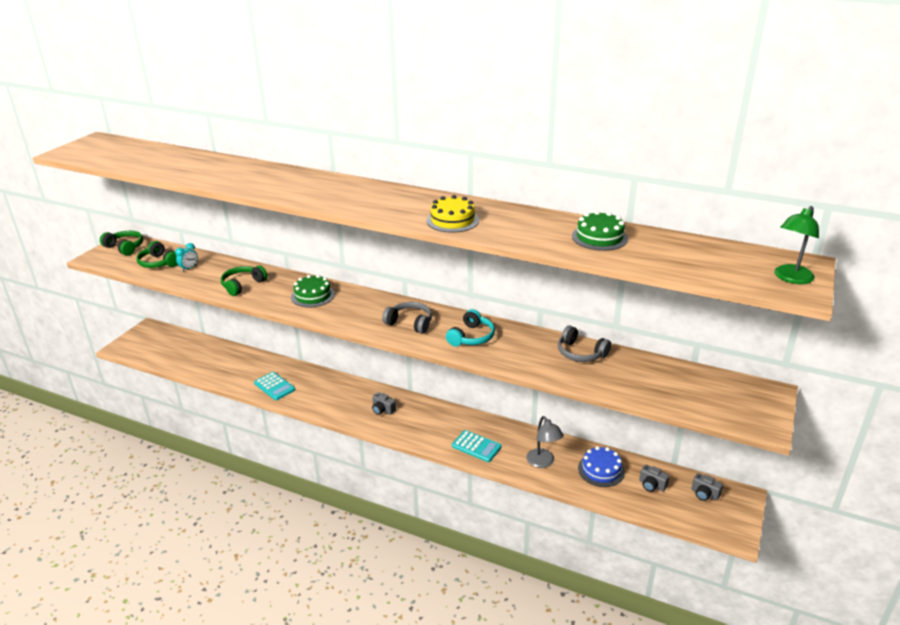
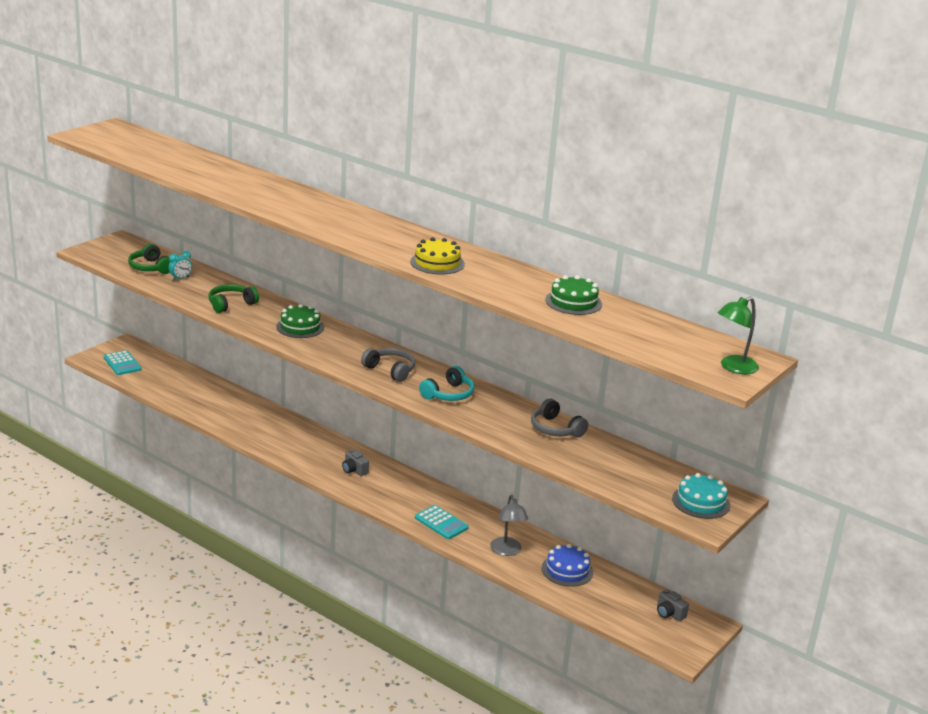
camera: 10 degrees right, 5 degrees down
(125, 247) = (119, 246): green headphones -> none
(274, 386) = (245, 426): turquoise calculator -> turquoise calculator (122, 363)
(652, 485) = (615, 594): grey camera -> none
(745, 402) = (701, 502): none -> turquoise cake

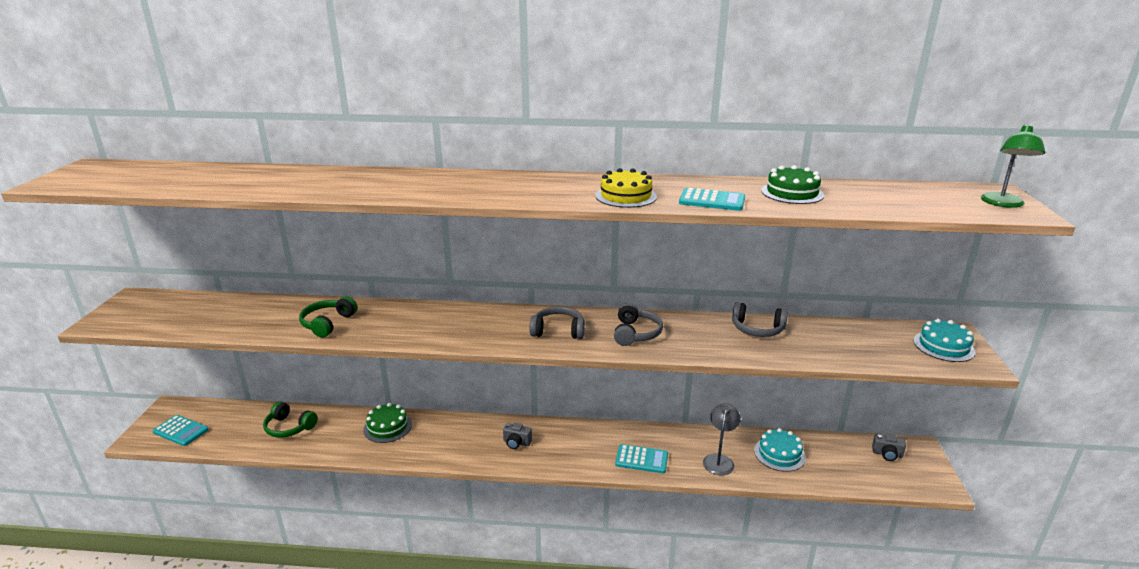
camera: 30 degrees left, 0 degrees up
(150, 268) = (197, 316): green headphones -> green headphones (289, 427)
(180, 278) = (244, 316): turquoise clock -> none
(300, 327) = (424, 321): green cake -> green cake (387, 427)
(448, 394) = (636, 333): turquoise headphones -> grey headphones
(495, 287) = (712, 201): none -> turquoise calculator
(507, 551) = (719, 460): grey lamp -> grey lamp turned 120 degrees counterclockwise
(567, 570) = (779, 454): blue cake -> turquoise cake

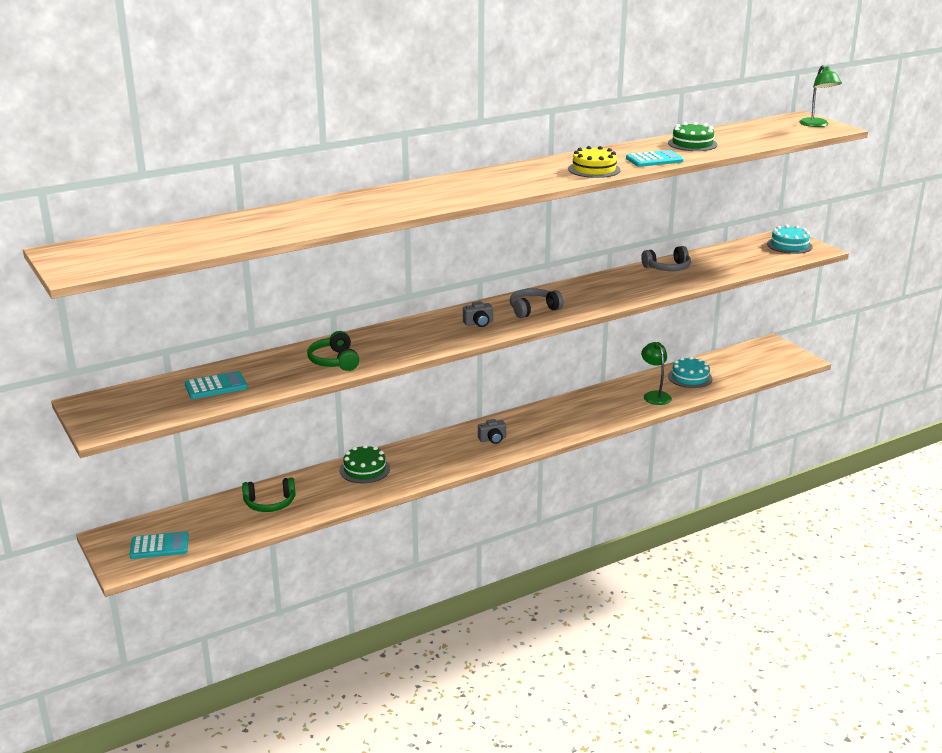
camera: 35 degrees left, 0 degrees up
(636, 333) = (591, 294): grey headphones -> none
(641, 459) = (601, 415): turquoise calculator -> turquoise calculator (216, 386)
(719, 460) = (655, 395): grey lamp -> green lamp
(887, 454) = (756, 353): grey camera -> grey camera (478, 323)

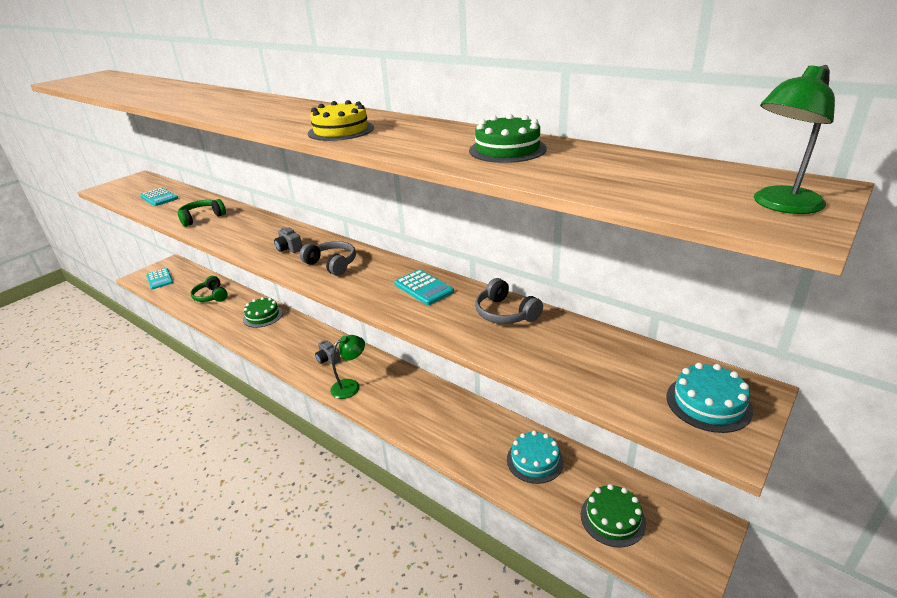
camera: 70 degrees right, 5 degrees up
(654, 160) = (405, 145): turquoise calculator -> turquoise calculator (423, 288)
(655, 395) = (469, 441): green lamp -> green lamp (351, 386)
(752, 367) = (612, 518): none -> green cake

